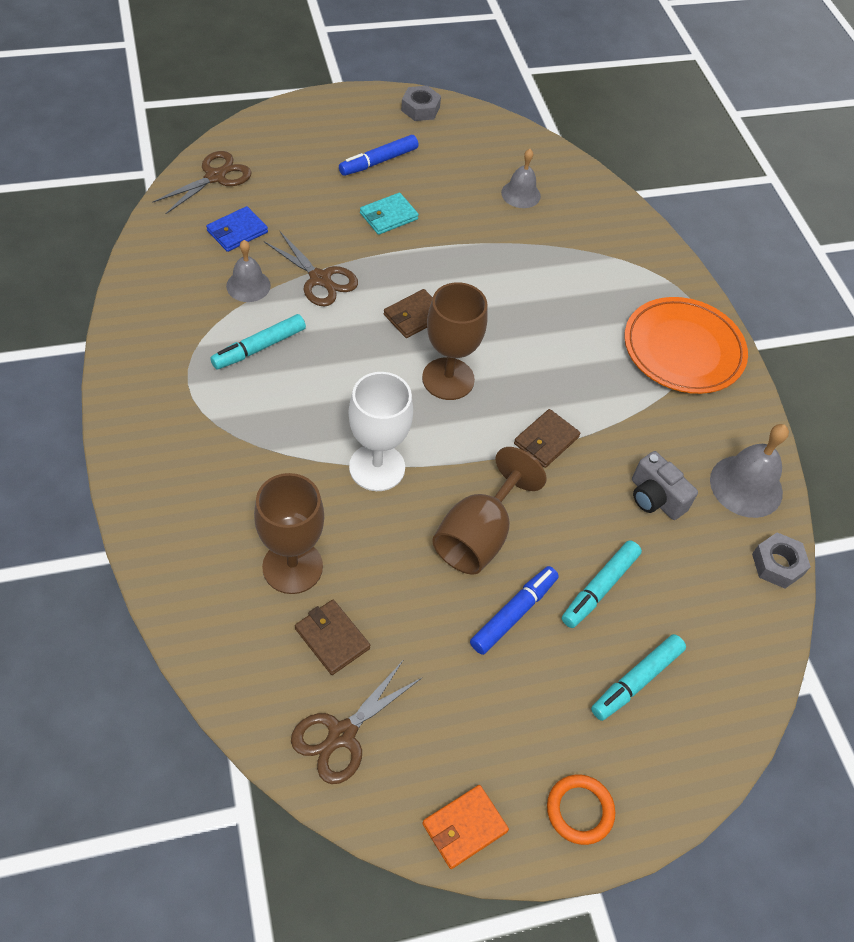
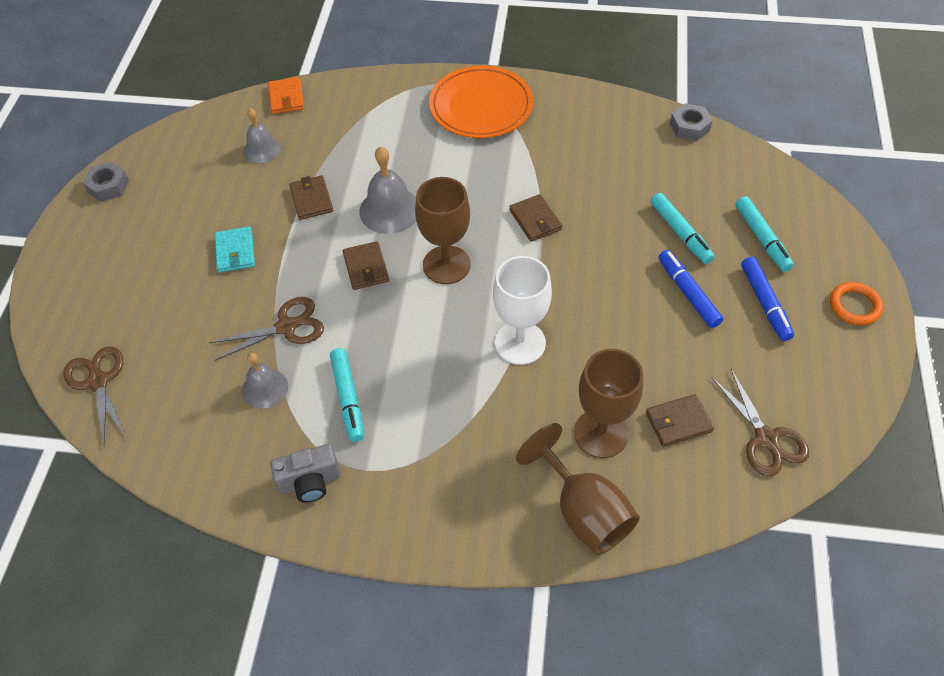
camera: 60 degrees left, 0 degrees up
(237, 231) = (187, 380): blue wallet -> none
(378, 161) = (159, 239): blue marker -> blue marker (765, 303)
(464, 827) = (856, 379): orange wallet -> orange wallet (286, 98)
(477, 250) = (311, 199): none -> brown wallet
(478, 535) = (610, 293): brown goblet -> brown goblet (583, 511)
(655, 498) = (612, 173): grey camera -> grey camera (310, 482)
(746, 486) = (619, 118): grey bell -> grey bell (390, 210)

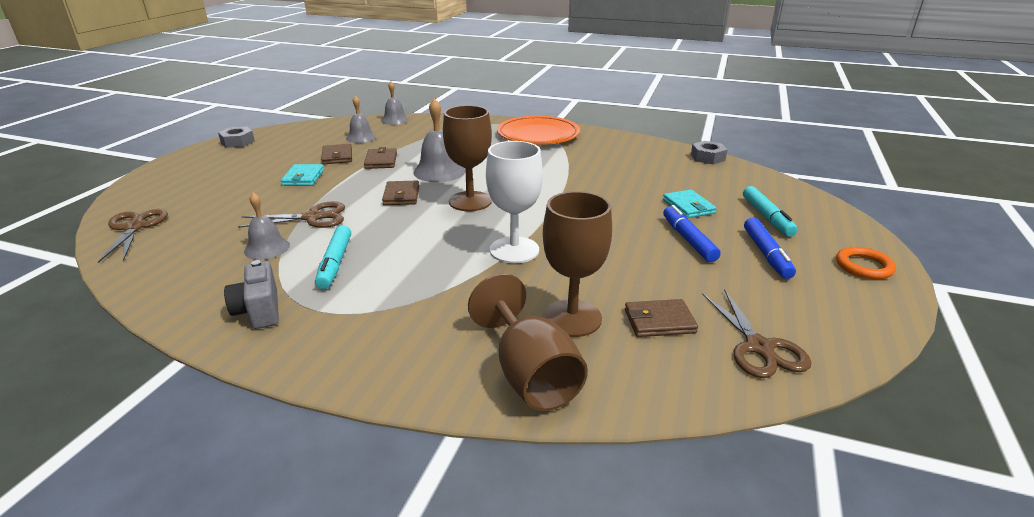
camera: 10 degrees right, 25 degrees down
(286, 98) = (395, 120): orange wallet -> grey bell
(310, 482) = (259, 311): grey camera -> grey camera turned 75 degrees clockwise
(535, 220) = (558, 187): brown wallet -> brown wallet (337, 156)
(680, 233) = (688, 207): turquoise marker -> turquoise wallet

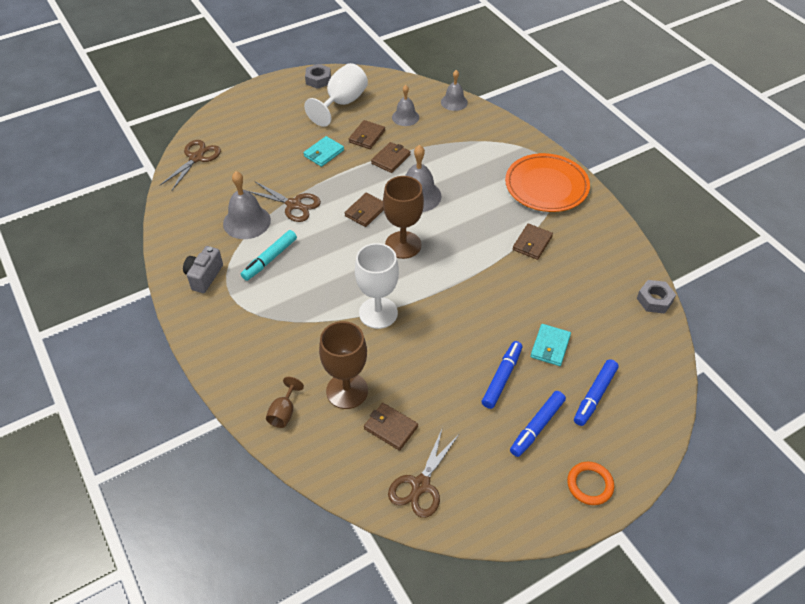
camera: 40 degrees right, 20 degrees up
(267, 248) = (246, 222): grey bell -> grey bell, size x1.53
(283, 147) = (342, 103): none -> white goblet
(530, 375) = (284, 412): brown goblet -> brown goblet, size x0.52
(577, 163) = (532, 243): none -> brown wallet
(767, 217) = (594, 396): turquoise marker -> blue marker

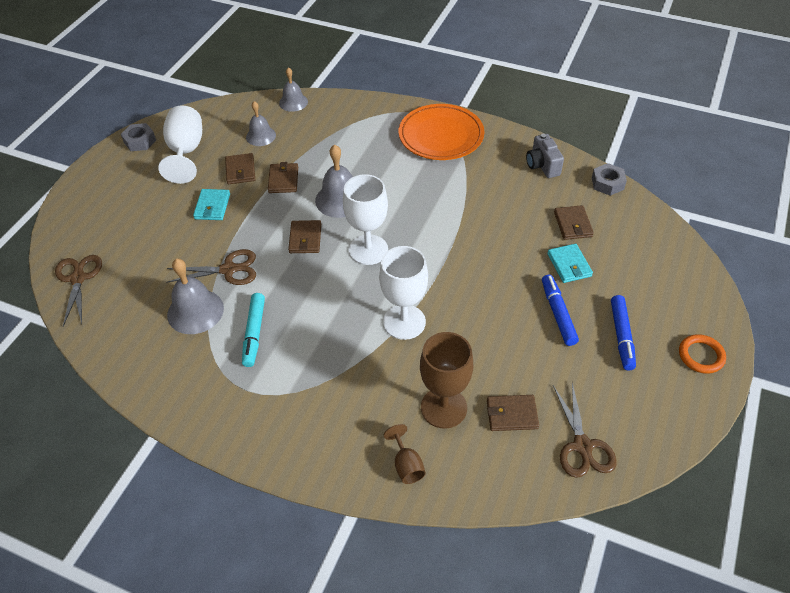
camera: 35 degrees left, 0 degrees up
(204, 276) = (201, 389): grey camera -> grey camera (542, 165)
(403, 245) = (368, 250): brown goblet -> white goblet
(532, 243) = (475, 189): brown wallet -> brown wallet (573, 224)
(594, 396) = (638, 284): blue marker -> none

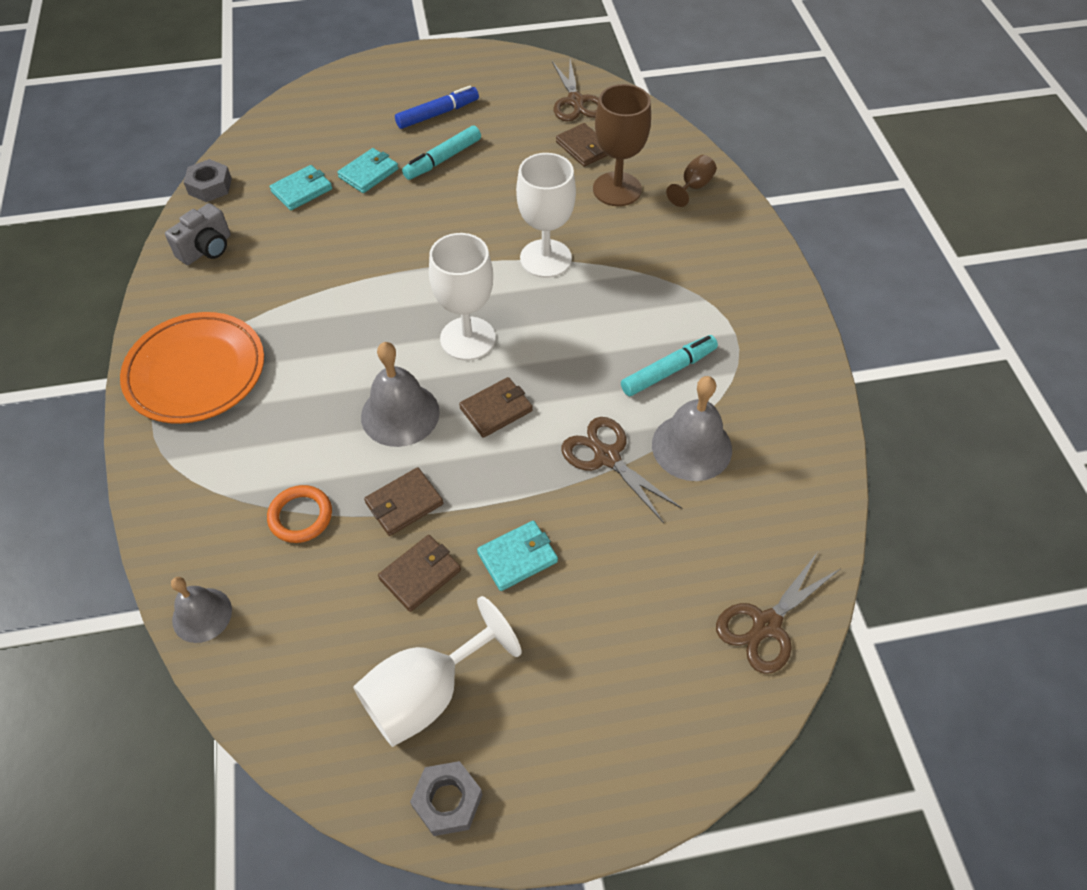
camera: 125 degrees left, 5 degrees up
(261, 136) = (321, 603): grey bell -> none
(558, 313) = (443, 159): blue marker -> turquoise marker
(573, 224) = (302, 190): brown wallet -> turquoise wallet
(582, 446) = (576, 101): brown scissors -> brown scissors turned 120 degrees clockwise
(701, 356) = (423, 67): orange ring -> orange ring (300, 516)

